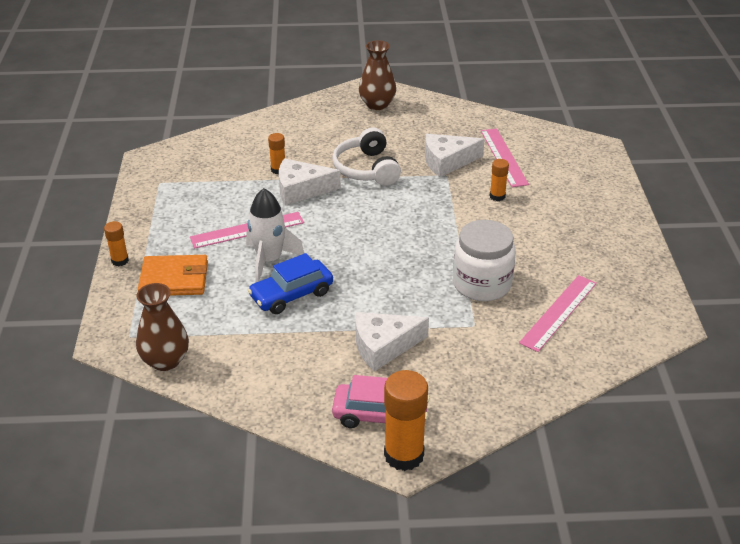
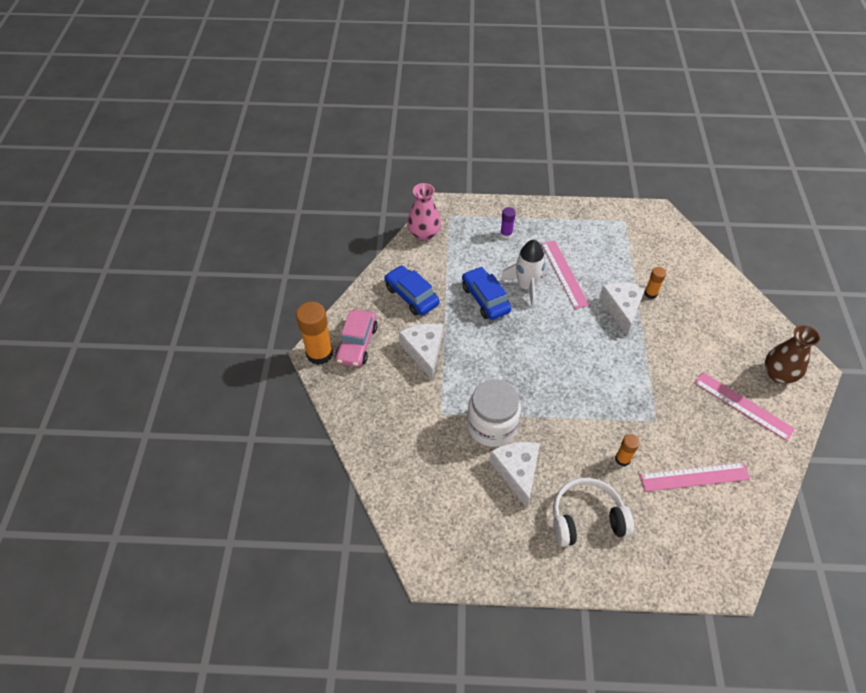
camera: 95 degrees right, 15 degrees up
(120, 261) = (527, 205): orange glue stick -> none
(165, 361) = (424, 234): brown vase -> pink vase
(174, 279) = (506, 234): orange wallet -> purple glue stick
(289, 365) = (411, 296): none -> blue car
(367, 169) = (659, 357): white headphones -> white headphones (586, 518)
(447, 161) = (679, 424): white cheese -> white cheese (517, 471)
(558, 312) = (451, 479): pink ruler -> pink ruler (743, 405)

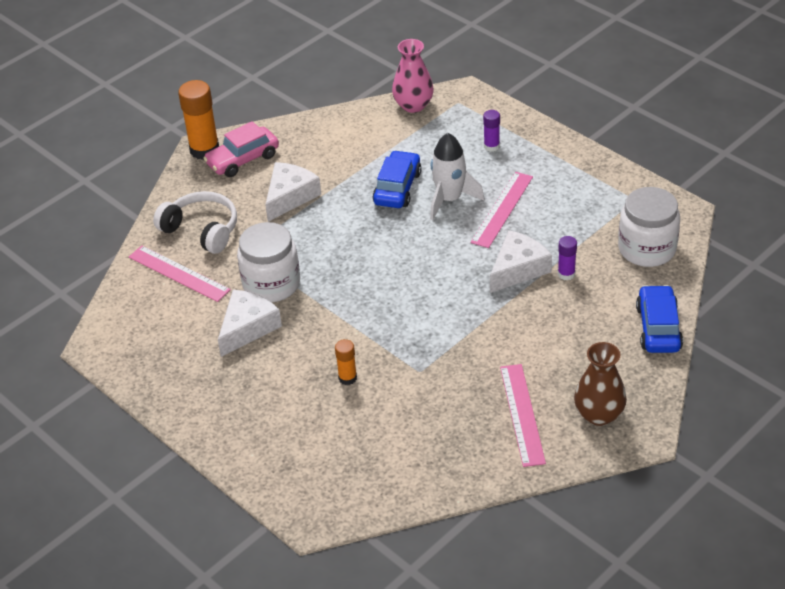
camera: 45 degrees right, 10 degrees down
(411, 296) = (335, 149): blue car -> blue car (658, 328)
(586, 518) = (258, 396): white headphones -> white headphones (201, 230)
(650, 293) = (566, 274): orange glue stick -> purple glue stick
(670, 248) = (647, 249): none -> white jar
(694, 477) = (392, 432): pink ruler -> pink ruler (178, 273)

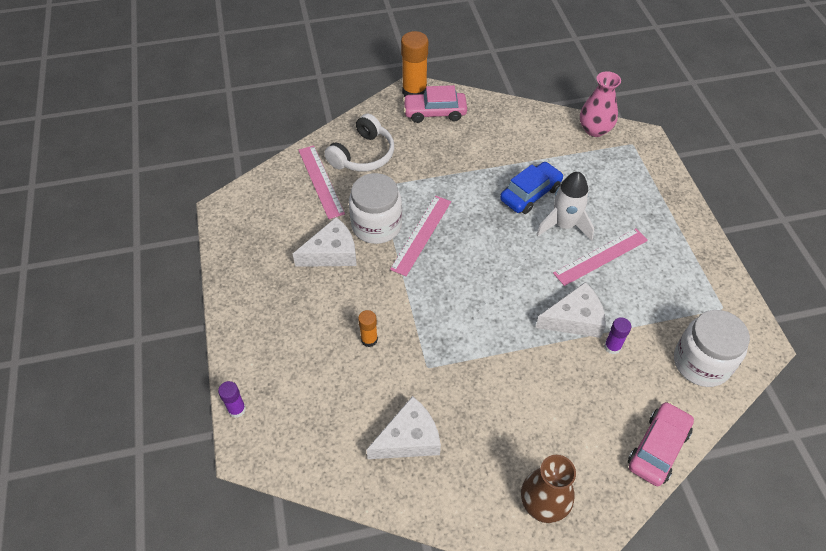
camera: 30 degrees right, 10 degrees up
(201, 230) = (363, 155): white headphones -> white headphones turned 60 degrees clockwise
(290, 197) = (445, 160): white cheese -> white cheese (409, 438)
(491, 146) = (632, 195): purple glue stick -> purple glue stick (237, 409)
(522, 414) = (479, 460): pink ruler -> pink ruler (421, 234)
(658, 328) = (657, 448): blue car -> pink car

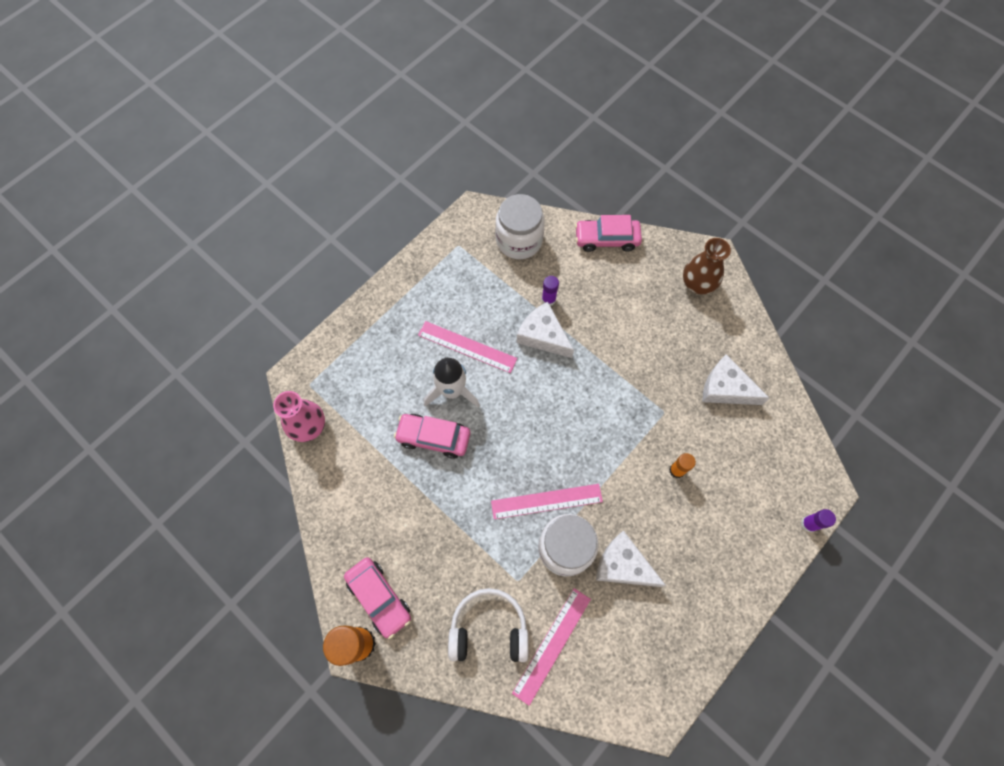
camera: 125 degrees left, 15 degrees up
(530, 194) = (433, 438): blue car -> pink car

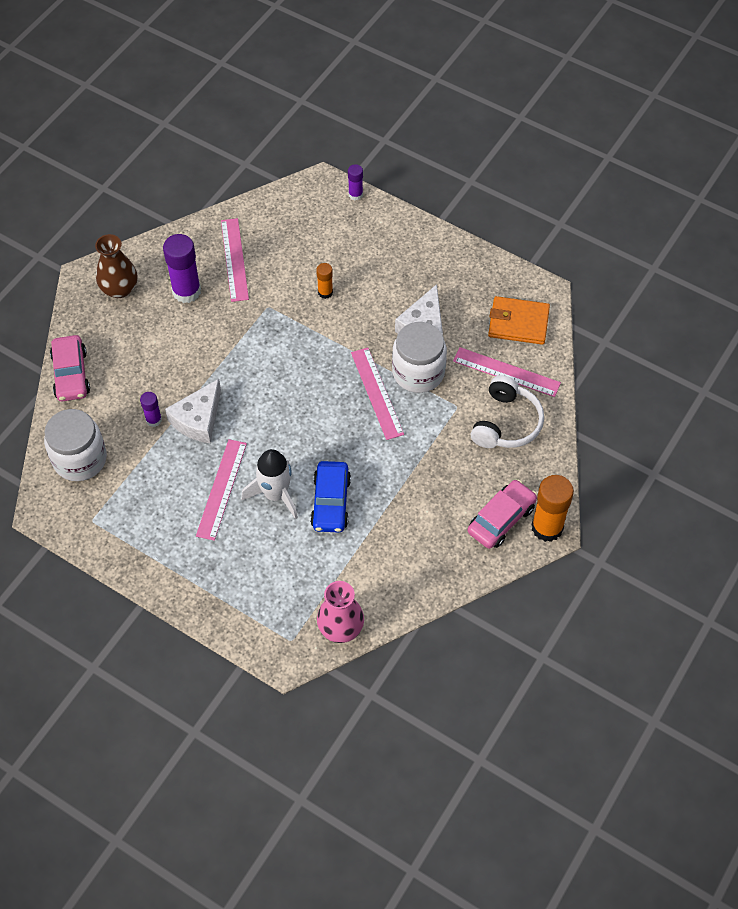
camera: 100 degrees left, 10 degrees down
(433, 438) = (331, 502): pink car -> blue car
(489, 629) = (506, 423): white headphones -> white headphones turned 150 degrees counterclockwise
(615, 675) = (518, 323): none -> orange wallet
(690, 340) = (186, 291): none -> purple glue stick
(726, 388) = (234, 259): white cheese -> pink ruler

